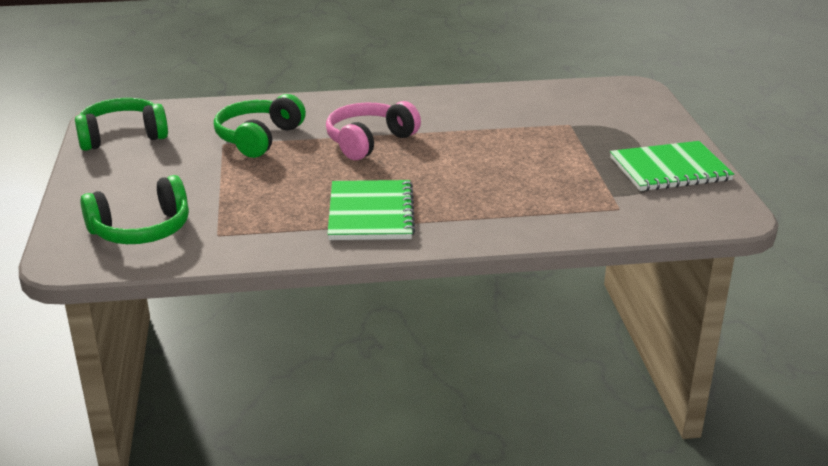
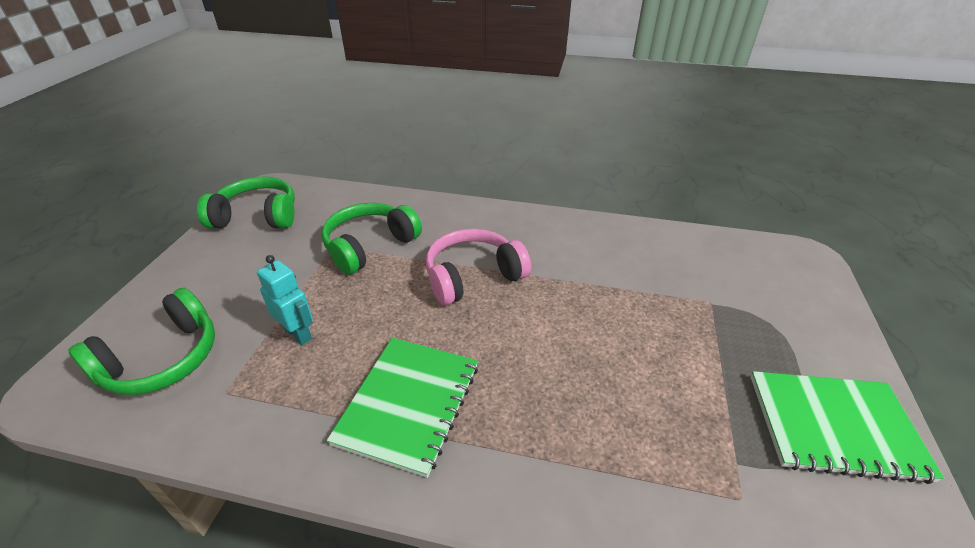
camera: 20 degrees right, 10 degrees up
(141, 230) = (163, 359): green headphones -> green headphones turned 45 degrees counterclockwise
(246, 197) = (298, 334): none -> turquoise robot

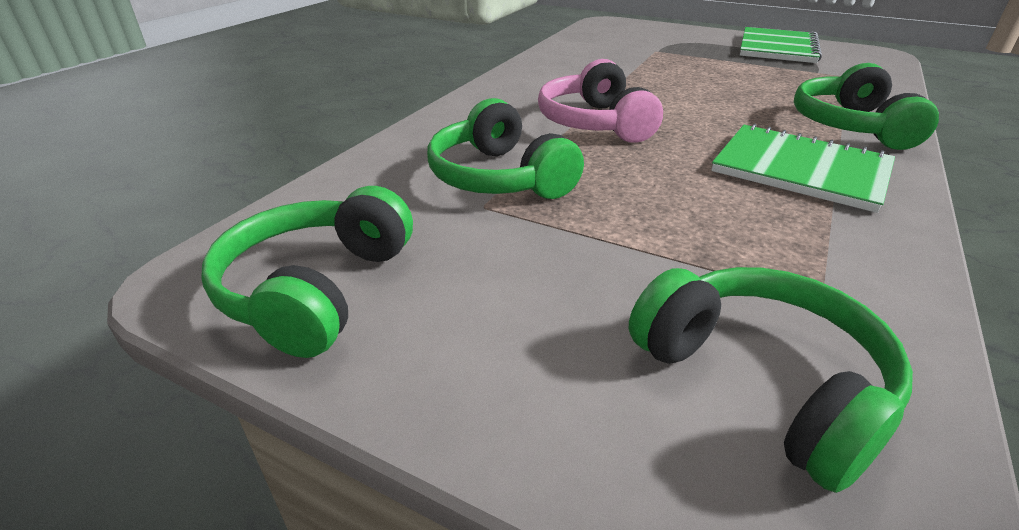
camera: 75 degrees left, 5 degrees down
(298, 334) = (691, 236): turquoise robot -> none
(533, 465) = (850, 126): none -> green headphones

